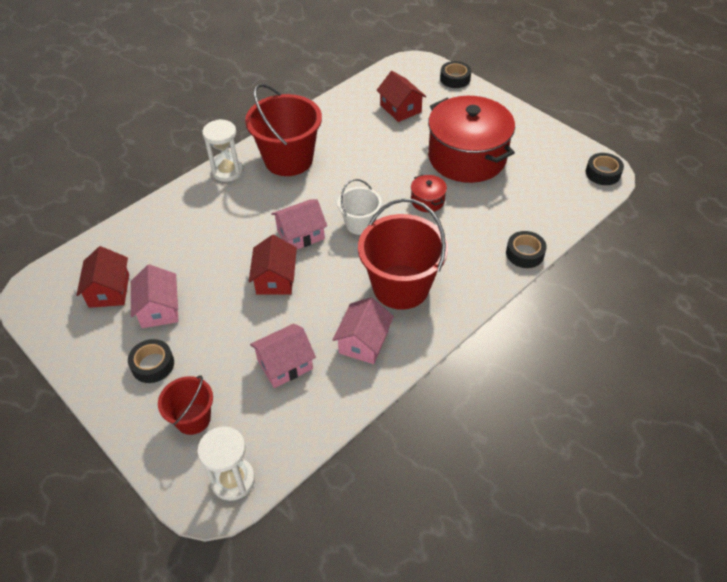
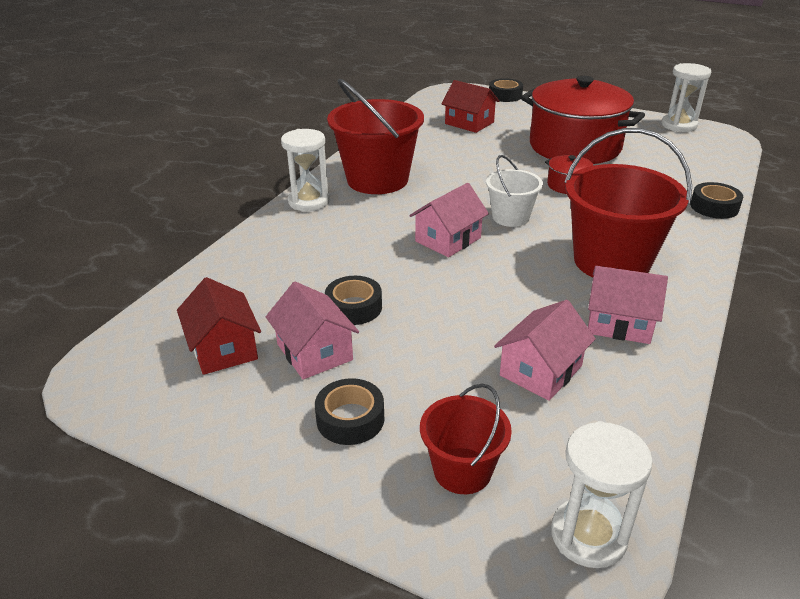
camera: 20 degrees left, 15 degrees down
(275, 279) = (451, 286): red house -> none
(363, 342) = (619, 323): pink house -> pink house turned 75 degrees counterclockwise
(578, 151) = (679, 125): none -> white hourglass
(603, 173) = (719, 136): black tape -> black tape (354, 307)

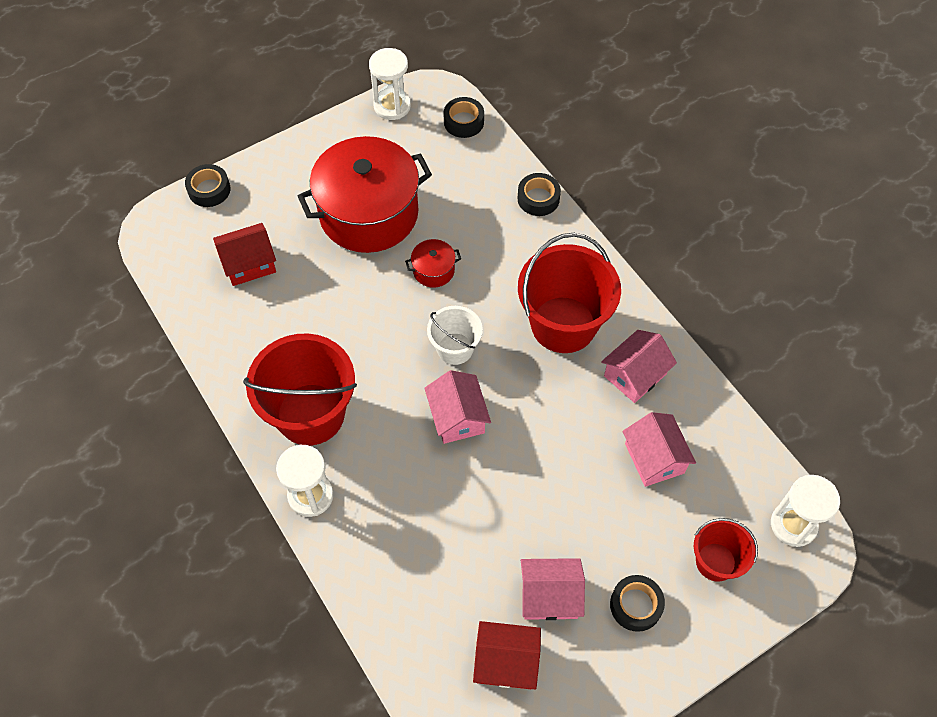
camera: 60 degrees left, 25 degrees up
(354, 307) = (510, 540): black tape -> black tape (463, 122)

